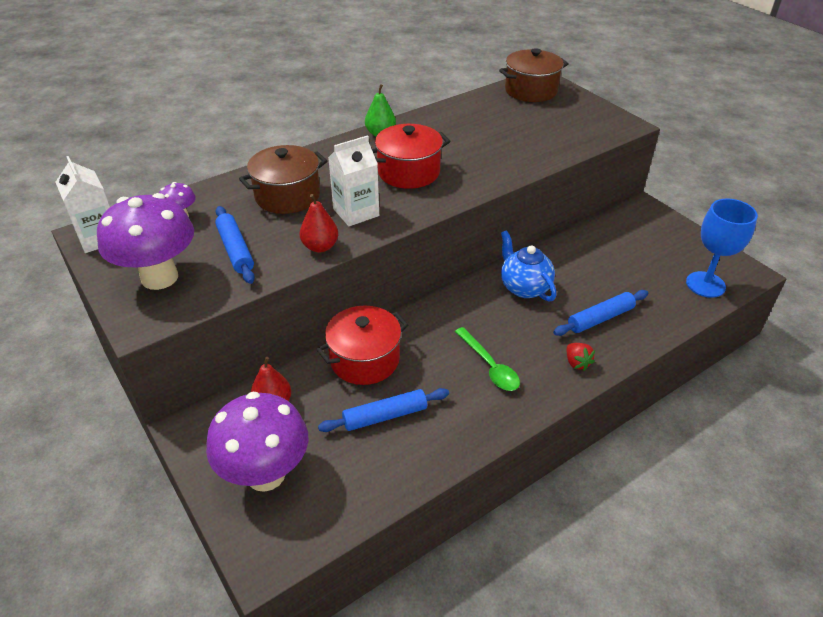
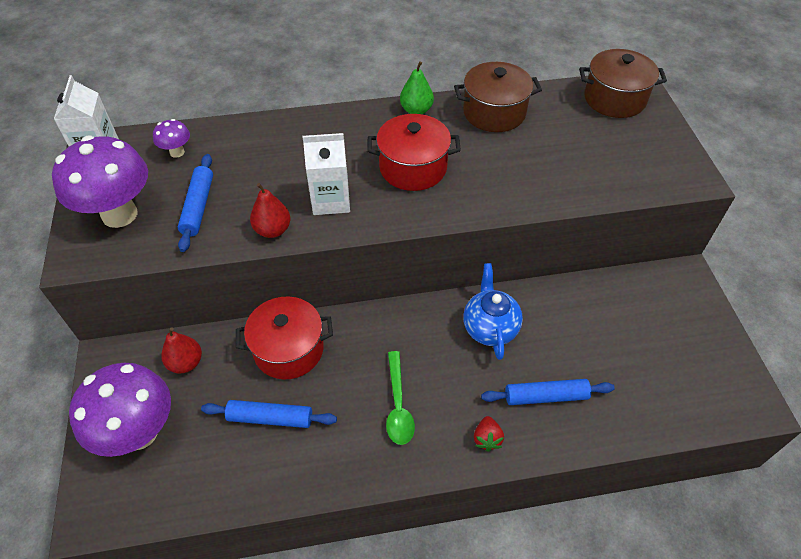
camera: 25 degrees right, 10 degrees up
(287, 196) = (281, 159): brown pot -> brown pot (494, 112)
(705, 284) = (694, 401): blue goblet -> none

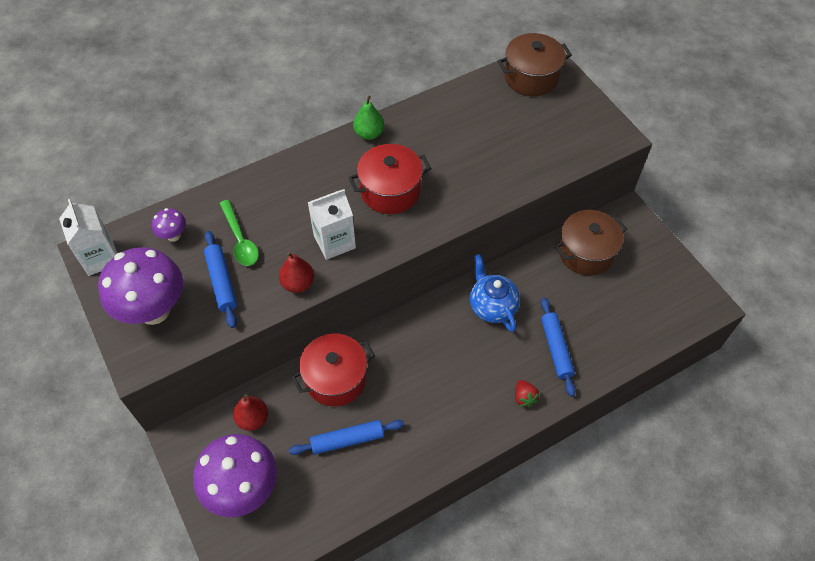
camera: 20 degrees left, 5 degrees up
(398, 405) = (445, 394): green spoon -> green spoon (240, 240)
(494, 112) = (436, 118): brown pot -> brown pot (586, 253)
(545, 396) = (556, 349): blue rolling pin -> blue rolling pin turned 75 degrees counterclockwise

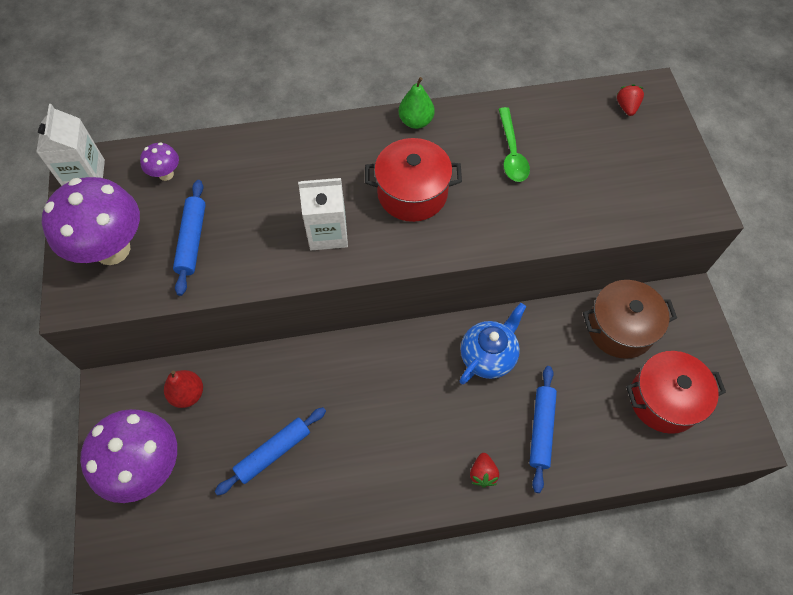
camera: 20 degrees right, 5 degrees up
(240, 240) = (230, 199): green spoon -> green spoon (511, 152)
(298, 283) = (269, 268): red pear -> none
(335, 378) = (288, 379): red pot -> red pot (664, 400)
(347, 440) = (273, 452): blue rolling pin -> blue rolling pin turned 45 degrees counterclockwise
(492, 307) = (488, 356): blue teapot -> blue teapot turned 45 degrees clockwise
(531, 77) = (626, 107): brown pot -> red strawberry

